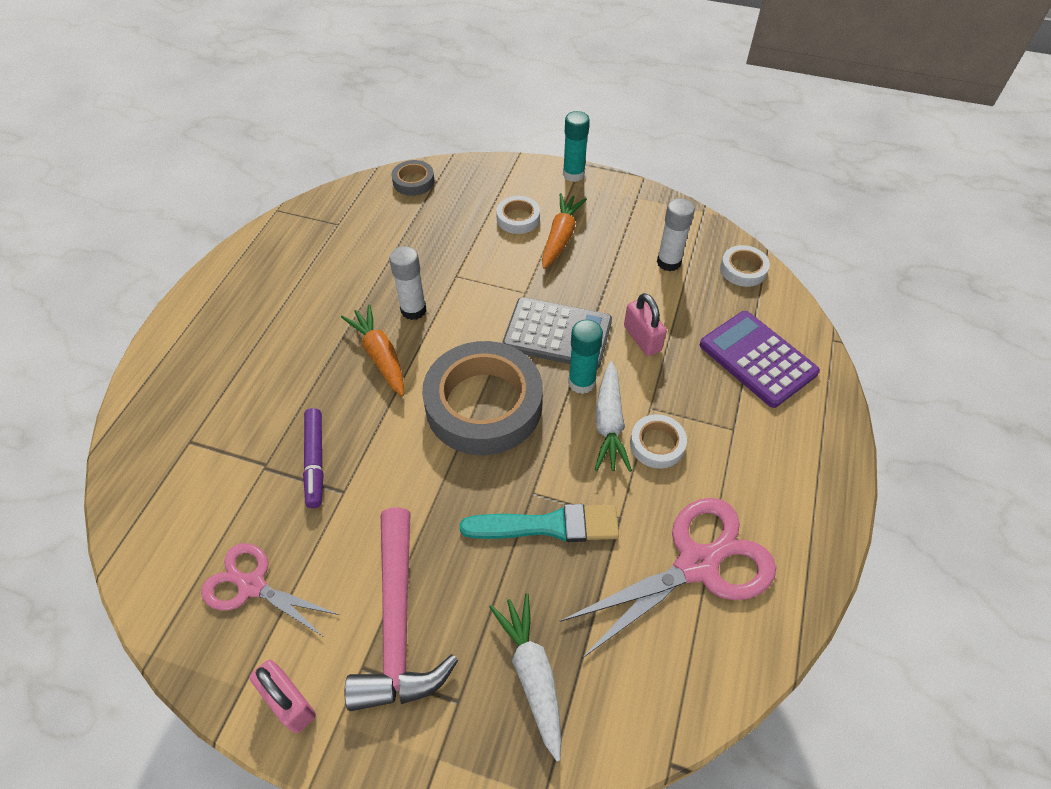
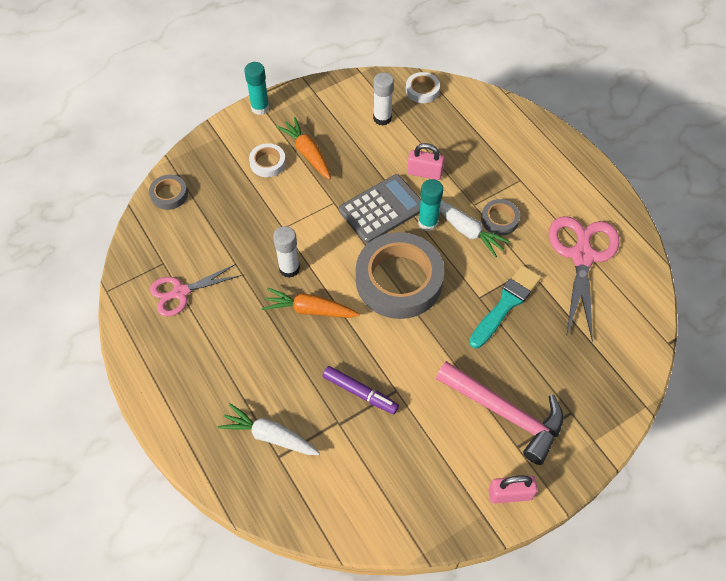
camera: 50 degrees left, 5 degrees up
(252, 585) = (421, 475): pink scissors -> pink scissors (181, 292)
(532, 674) = (583, 369): white carrot -> white carrot (270, 436)
(657, 444) = (499, 219): white tape -> grey tape
(757, 359) = (487, 134): purple calculator -> none

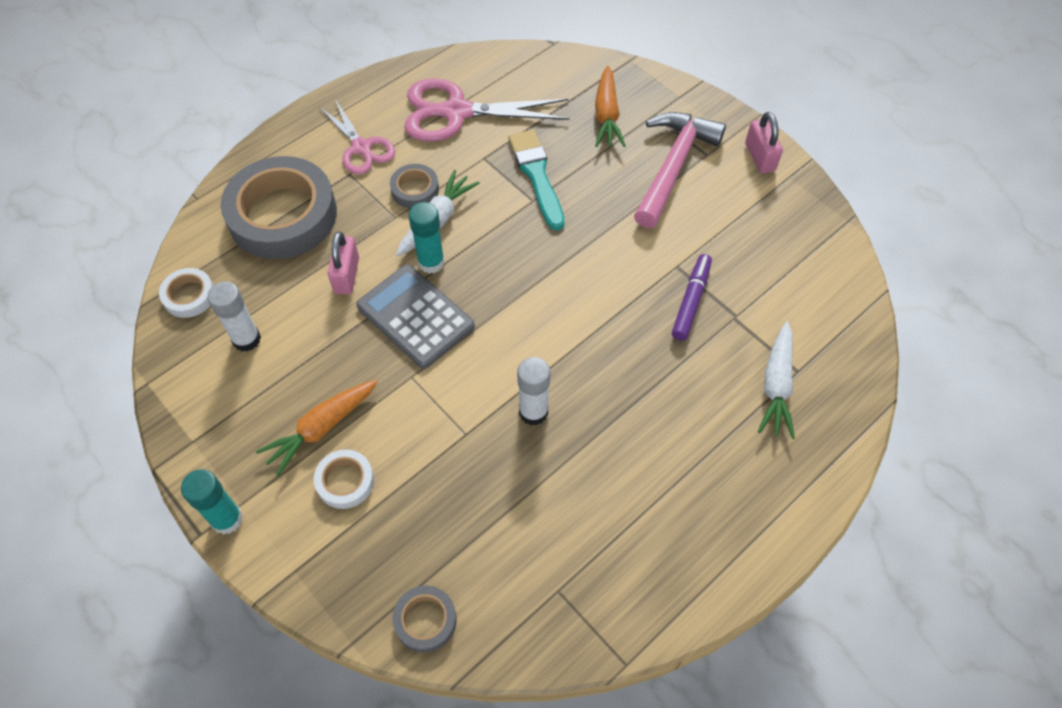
camera: 100 degrees left, 0 degrees up
(181, 292) = (603, 549): pink scissors -> pink scissors (361, 147)
(309, 310) = (592, 375): orange carrot -> orange carrot (606, 115)
(399, 280) = (525, 283): grey tape -> grey tape (282, 215)
(506, 304) = (536, 175): turquoise brush -> turquoise brush turned 45 degrees clockwise

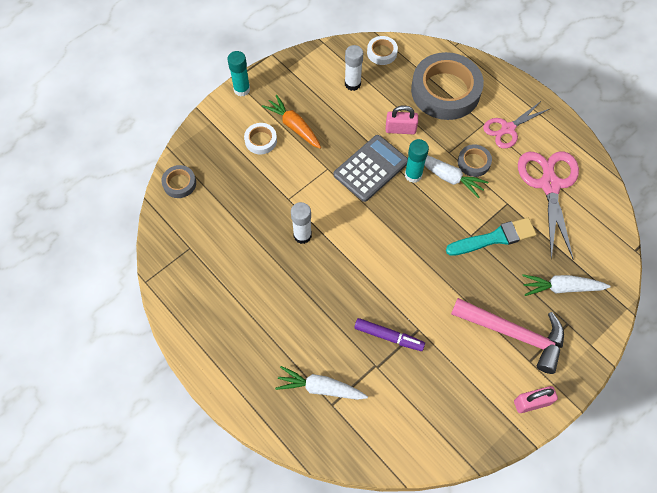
camera: 90 degrees right, 5 degrees up
(606, 115) = (561, 287): orange carrot -> white carrot

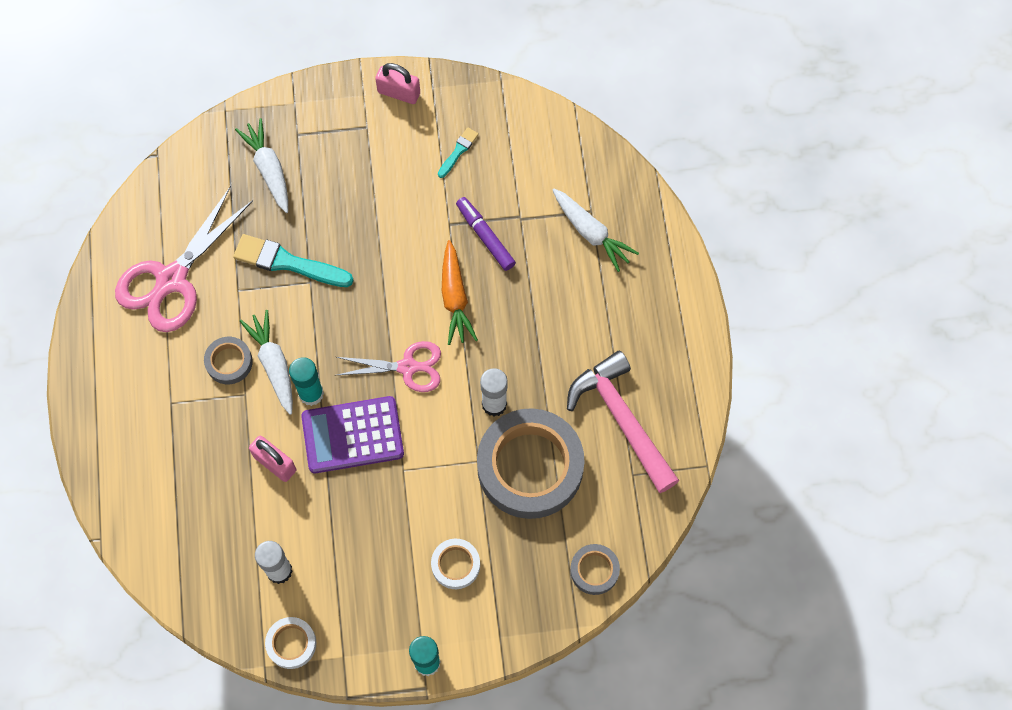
camera: 145 degrees left, 5 degrees up
(294, 126) = (400, 557): orange carrot -> orange carrot (455, 298)
(371, 168) = (352, 435): grey calculator -> purple calculator
(382, 52) = (202, 594): white tape -> white tape (291, 644)
(445, 91) = (174, 479): grey tape -> grey tape (530, 467)
(455, 386) = (458, 151): none -> turquoise brush
(508, 129) = (150, 377): pink scissors -> pink scissors (408, 367)
(513, 334) = (359, 159): pink hammer -> pink hammer (622, 419)
(561, 287) = (269, 169): white carrot -> white carrot turned 150 degrees counterclockwise

